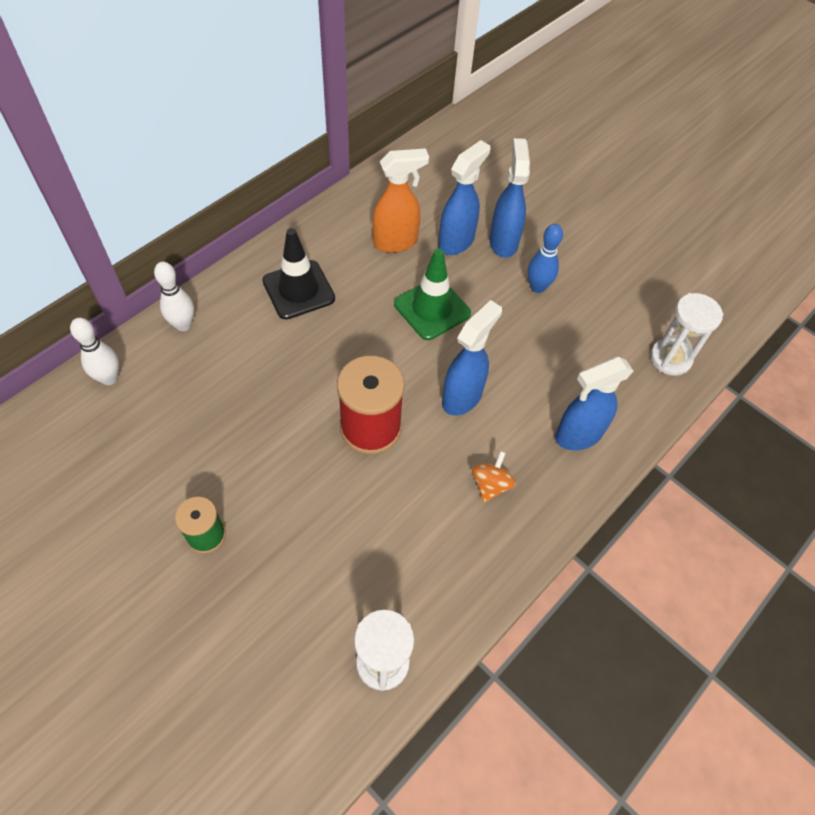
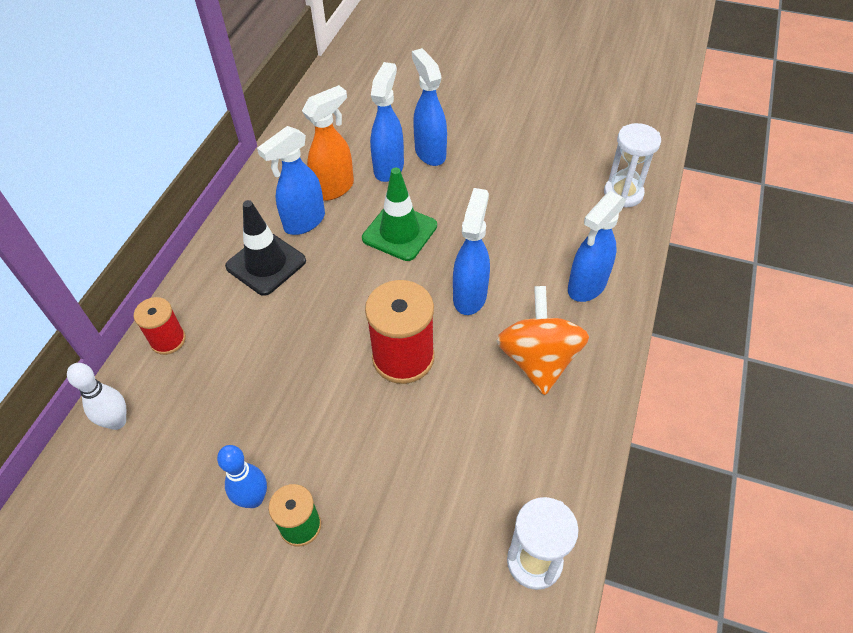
camera: 20 degrees left, 5 degrees down
(183, 325) = (168, 340): white bowling pin -> red spool
(351, 264) = (304, 222): none -> blue spray bottle
(490, 485) = (538, 360): orange spinning top -> orange spinning top, size x1.95
(537, 287) = (481, 179): blue bowling pin -> blue bowling pin (253, 499)

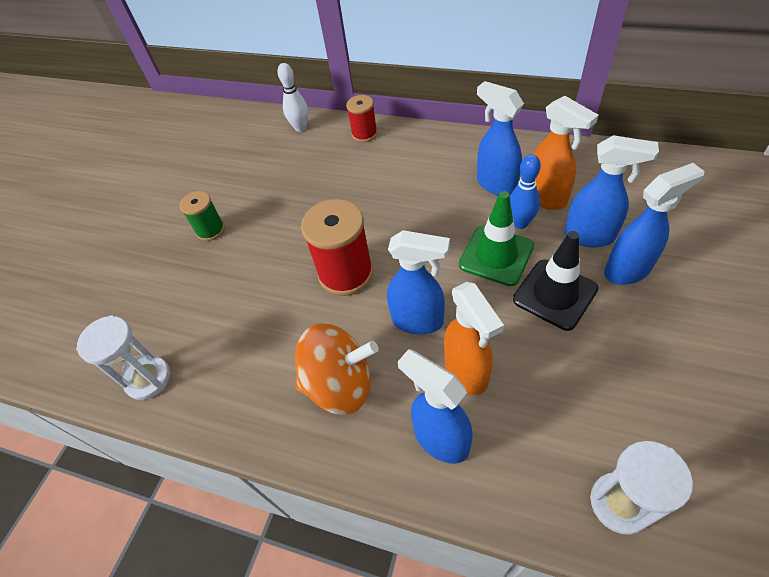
camera: 95 degrees right, 0 degrees up
(253, 499) = (235, 203): blue bowling pin -> blue bowling pin (520, 223)
(266, 264) = (442, 169): black traffic cone -> black traffic cone (555, 294)
(525, 264) = (466, 373): none -> orange spray bottle

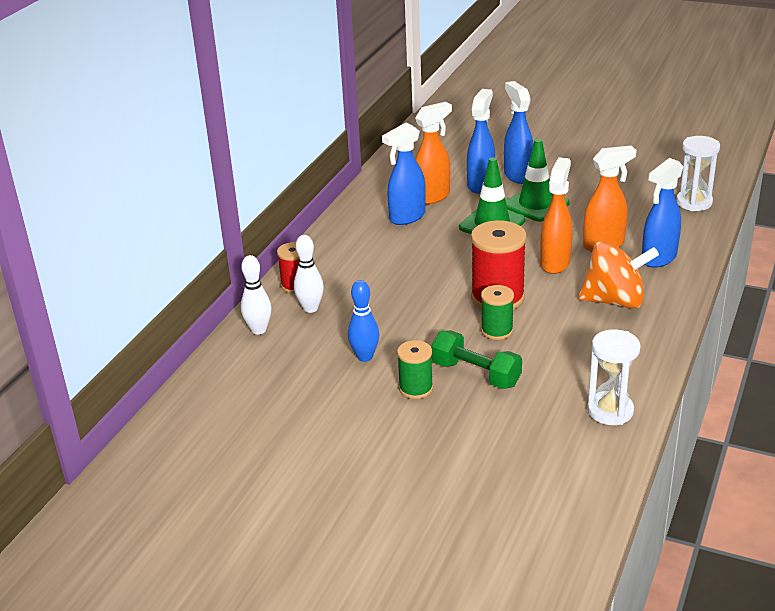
camera: 90 degrees left, 20 degrees down
(223, 268) = (476, 374): none -> green dumbbell
(288, 278) = (497, 331): none -> green spool
(329, 149) = (310, 308): none -> white bowling pin
(340, 384) = (614, 301): orange spinning top -> orange spinning top turned 90 degrees clockwise
(418, 321) = (555, 263): blue spray bottle -> orange spray bottle
(520, 223) = (458, 211): blue bowling pin -> blue bowling pin (365, 357)
(555, 294) = (536, 204): black traffic cone -> green traffic cone

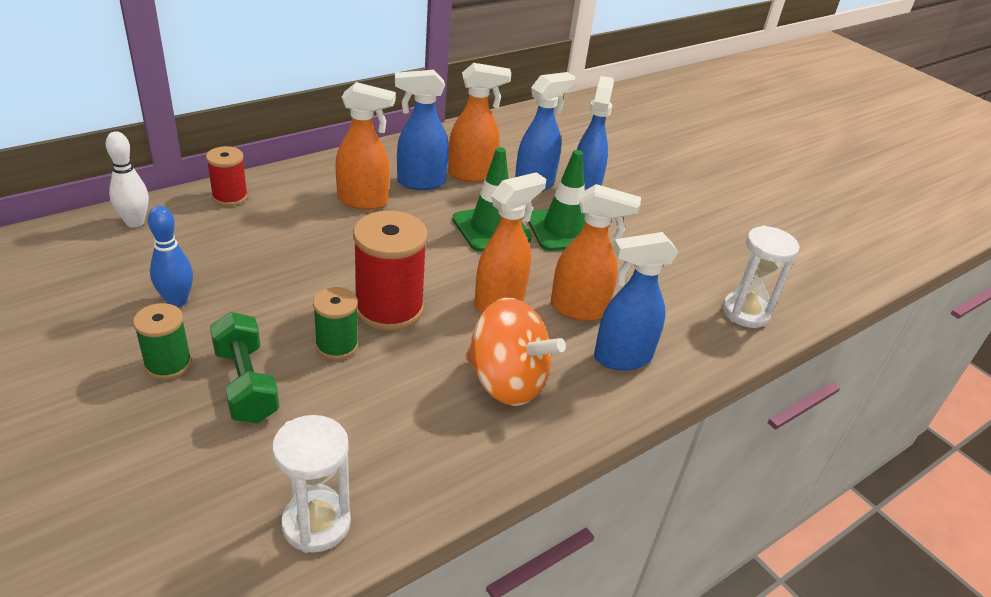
camera: 25 degrees right, 5 degrees up
(310, 308) = (207, 225): white bowling pin -> none
(388, 246) = (363, 201): none -> orange spray bottle

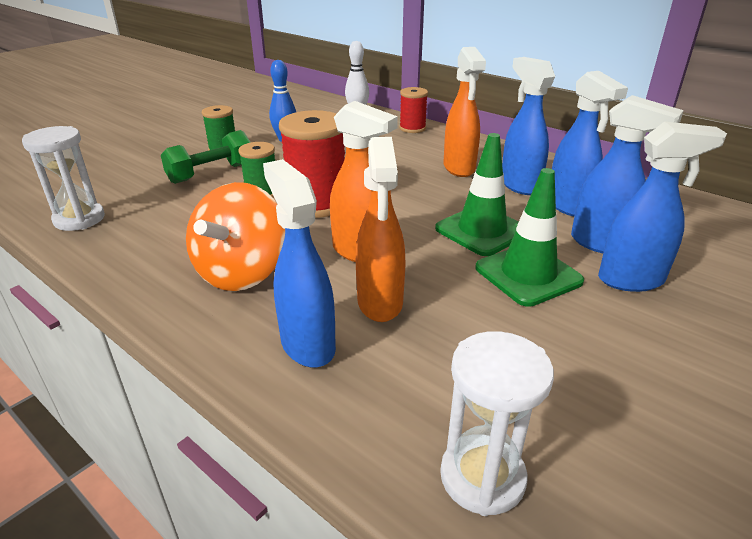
camera: 80 degrees right, 5 degrees down
(472, 175) = (568, 206): orange spray bottle -> blue spray bottle

